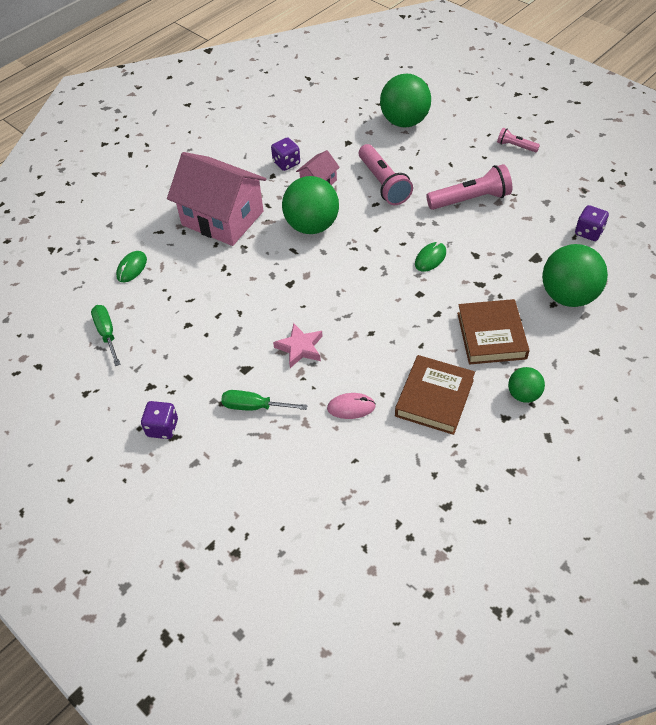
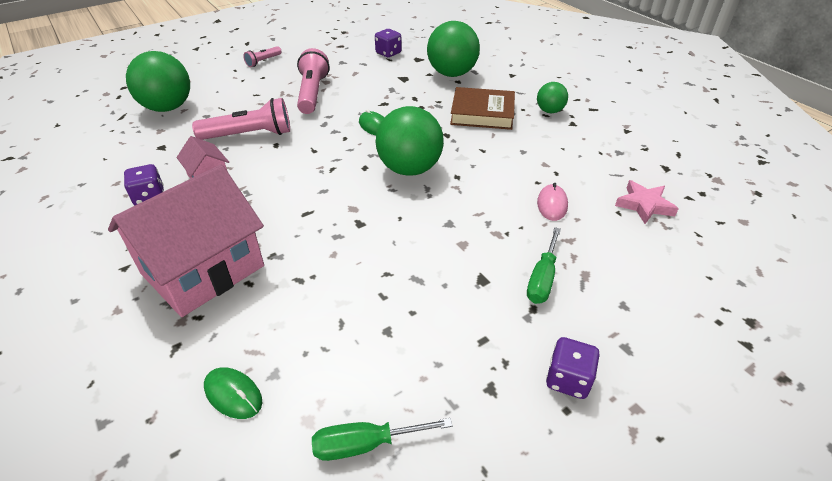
camera: 80 degrees left, 10 degrees down
(300, 348) = (462, 229): pink star -> pink star (644, 205)
(312, 226) = (276, 193): green ball -> green ball (409, 169)
(434, 398) = (547, 153): brown book -> none

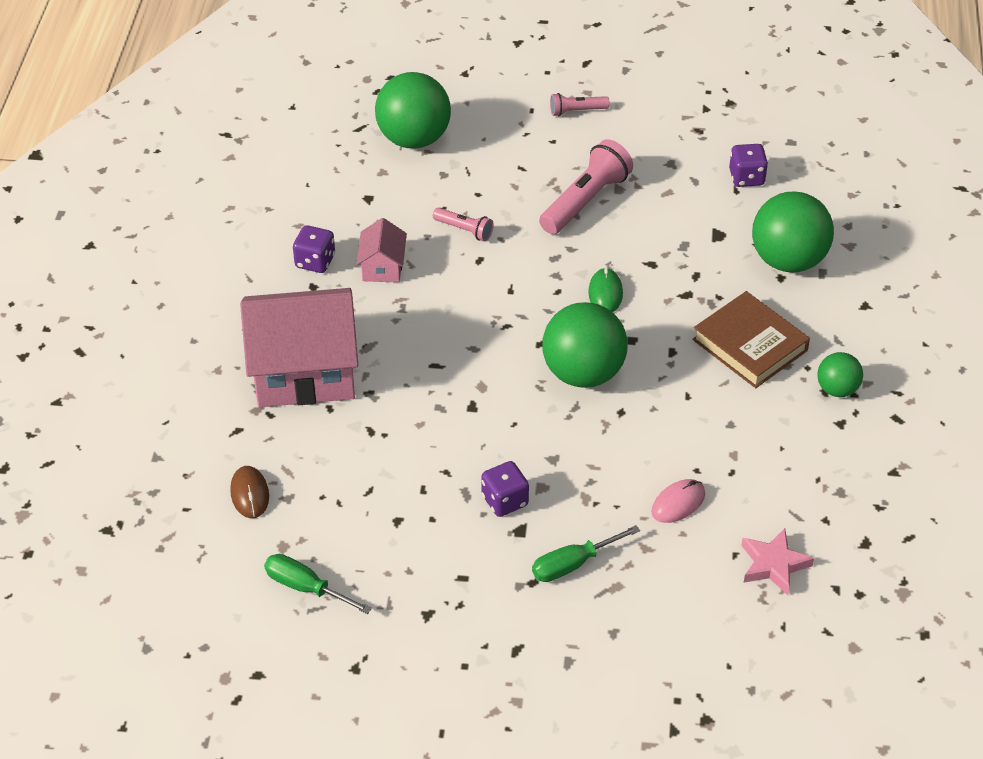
camera: 40 degrees right, 5 degrees up
(233, 394) = (249, 494): green mouse -> brown mouse
(249, 135) = (464, 230): pink flashlight -> pink flashlight, size x0.53
(568, 379) = (492, 648): purple dice -> purple dice (504, 501)

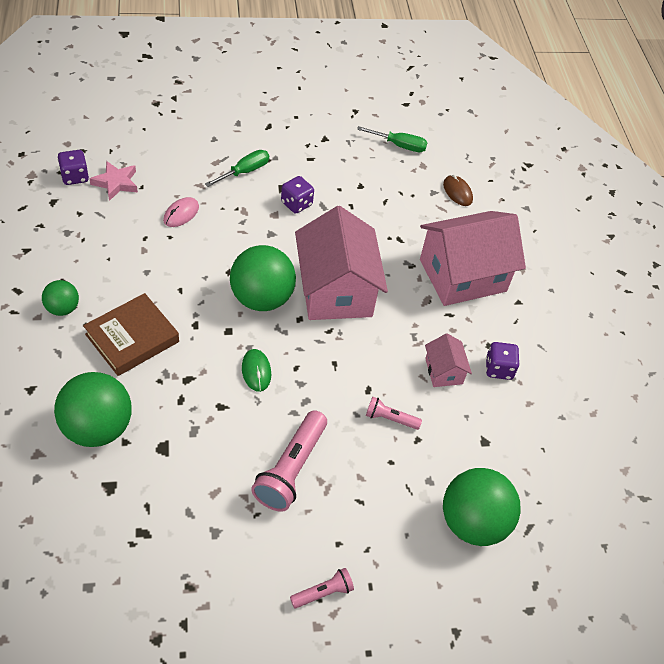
camera: 160 degrees right, 5 degrees up
(483, 372) = (336, 290): none -> pink house
(746, 178) = (137, 525): purple dice -> purple dice (75, 177)
(750, 345) = (132, 338): brown book -> brown book turned 75 degrees counterclockwise

